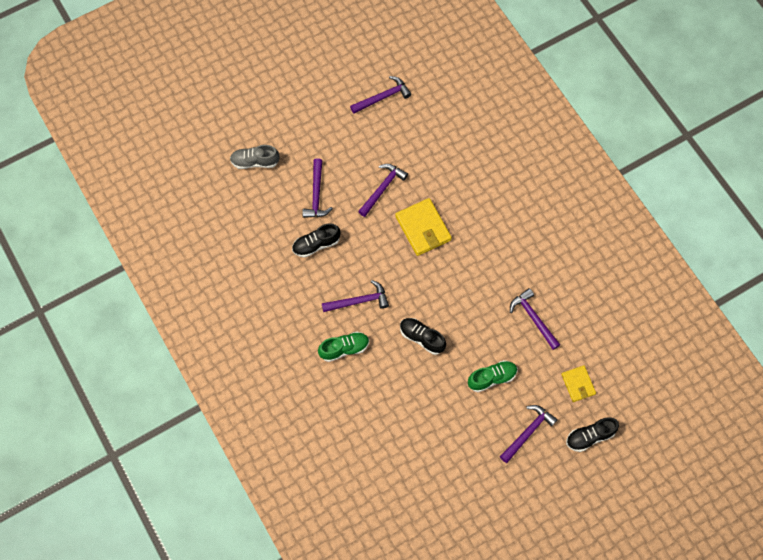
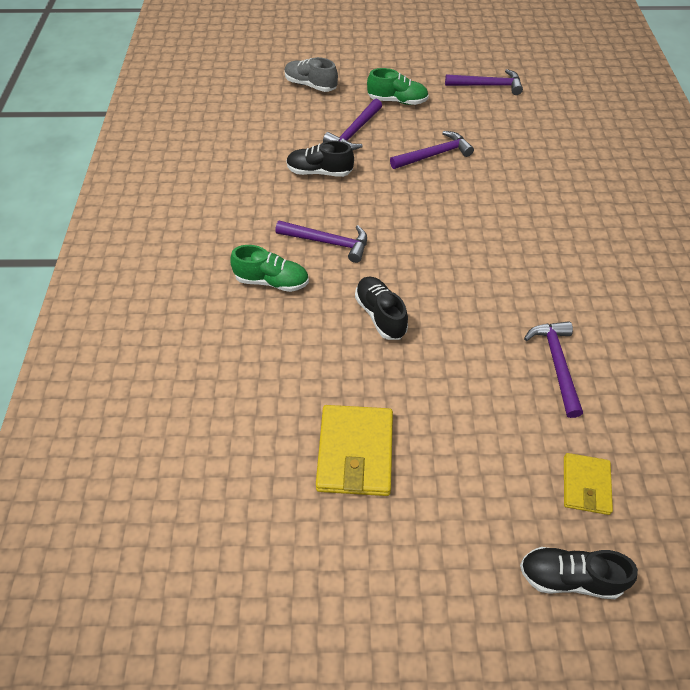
camera: 30 degrees right, 15 degrees down
(423, 228) = (459, 207): yellow wallet -> yellow wallet (355, 452)
(492, 378) = (449, 409): green shoe -> green shoe (397, 101)
(528, 432) = (464, 513): purple hammer -> none

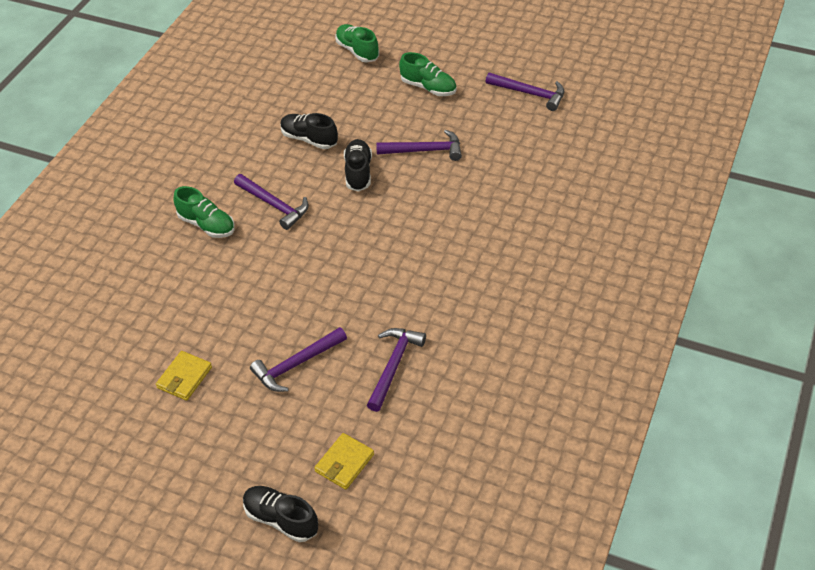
camera: 25 degrees right, 5 degrees down
(310, 85) = (357, 51): grey shoe -> green shoe
(354, 132) = (366, 109): purple hammer -> purple hammer (296, 364)
(355, 452) = (184, 377): yellow wallet -> yellow wallet, size x0.60
(380, 315) = (276, 279): black shoe -> black shoe (358, 172)

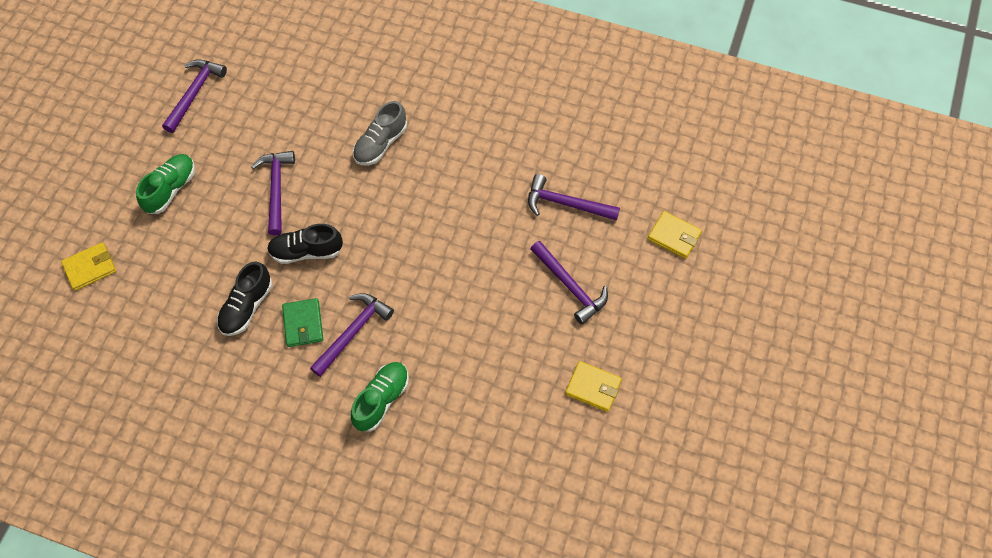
camera: 95 degrees left, 15 degrees up
(281, 519) = (735, 281): black shoe -> none
(287, 173) = (303, 324): none -> green wallet
(357, 51) = (90, 268): green shoe -> yellow wallet
(473, 219) = (380, 144): none -> grey shoe

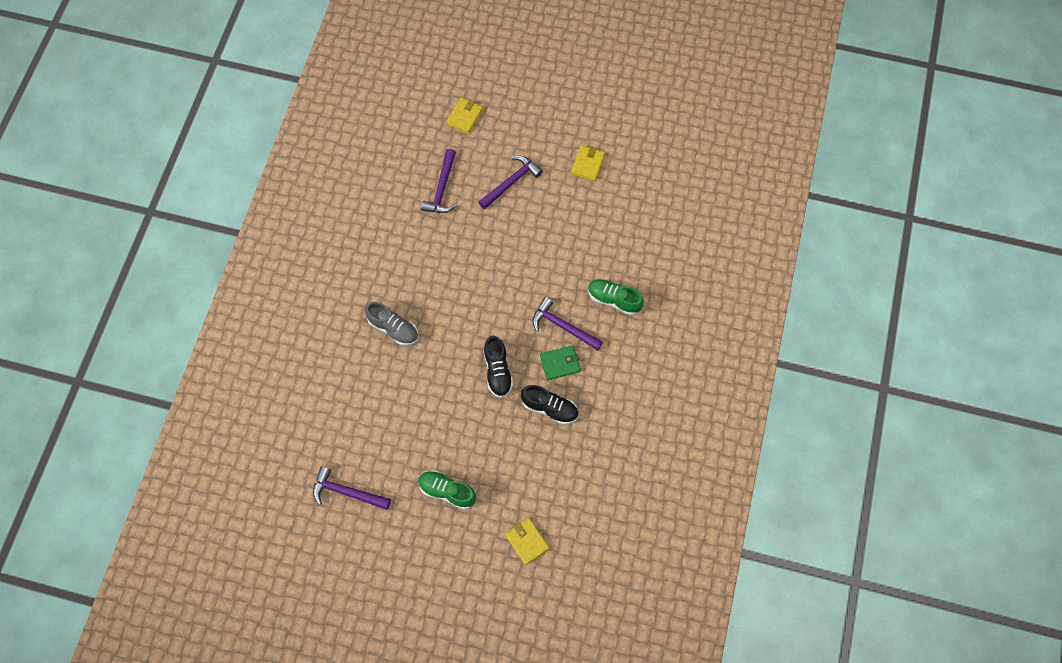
camera: 95 degrees left, 5 degrees up
(276, 189) = (442, 404): purple hammer -> none

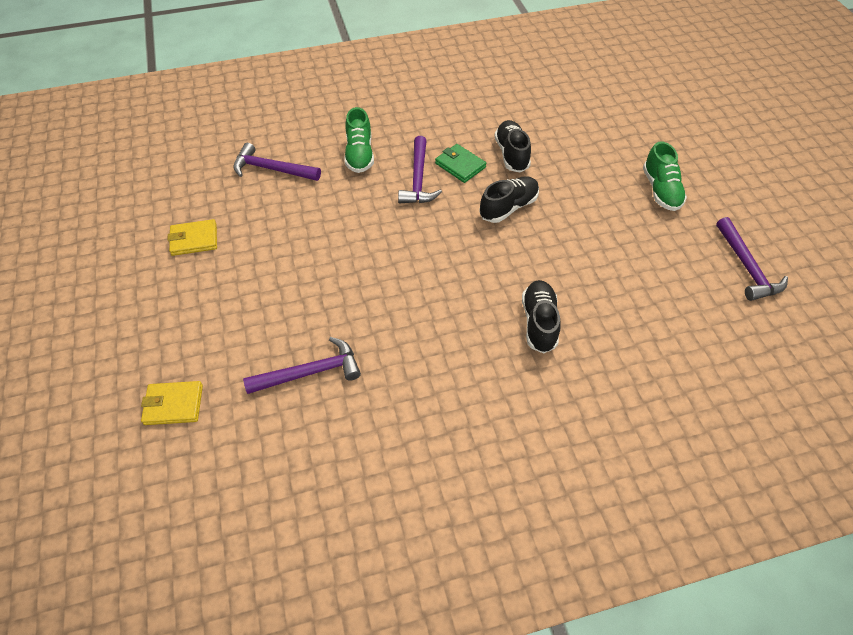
camera: 120 degrees left, 15 degrees down
(393, 328) = (539, 323): grey shoe -> black shoe
(511, 182) = (259, 301): purple hammer -> purple hammer (272, 169)
(527, 541) = (644, 120): yellow wallet -> none

